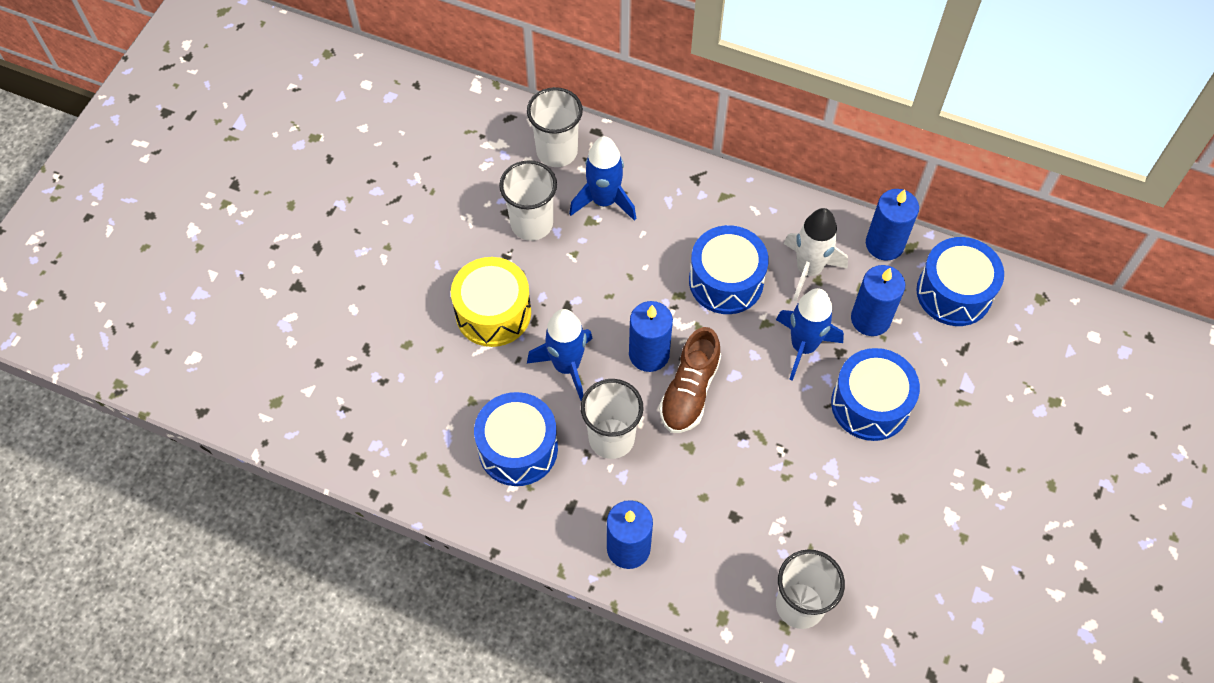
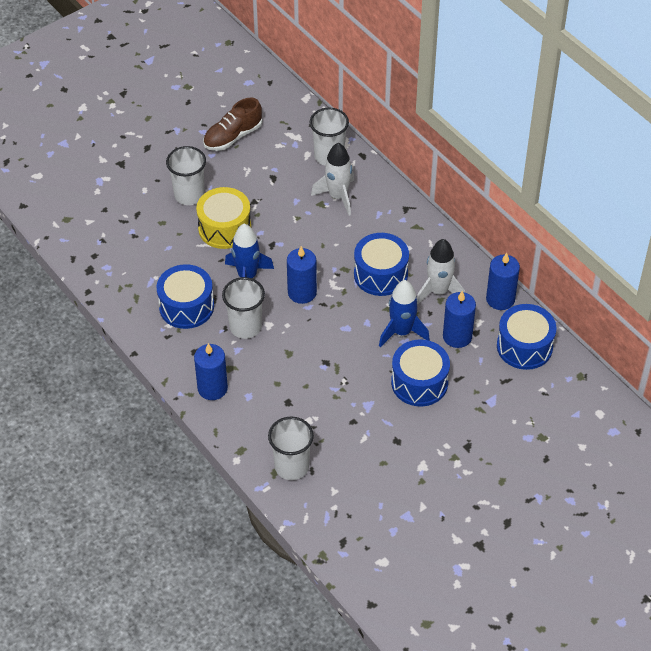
camera: 30 degrees right, 10 degrees down
(531, 224) = (283, 190): white cup -> white cup (189, 195)
(604, 201) = (338, 196): blue rocket -> white rocket
(689, 391) = (311, 324): brown shoe -> brown shoe (233, 136)

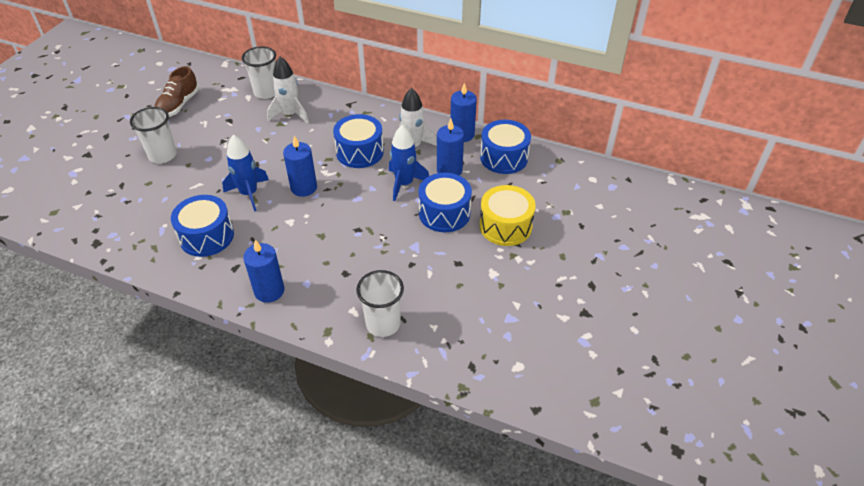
camera: 30 degrees left, 5 degrees down
(224, 228) = (208, 167): yellow drum -> yellow drum (505, 226)
(245, 327) = (270, 231): white cup -> none

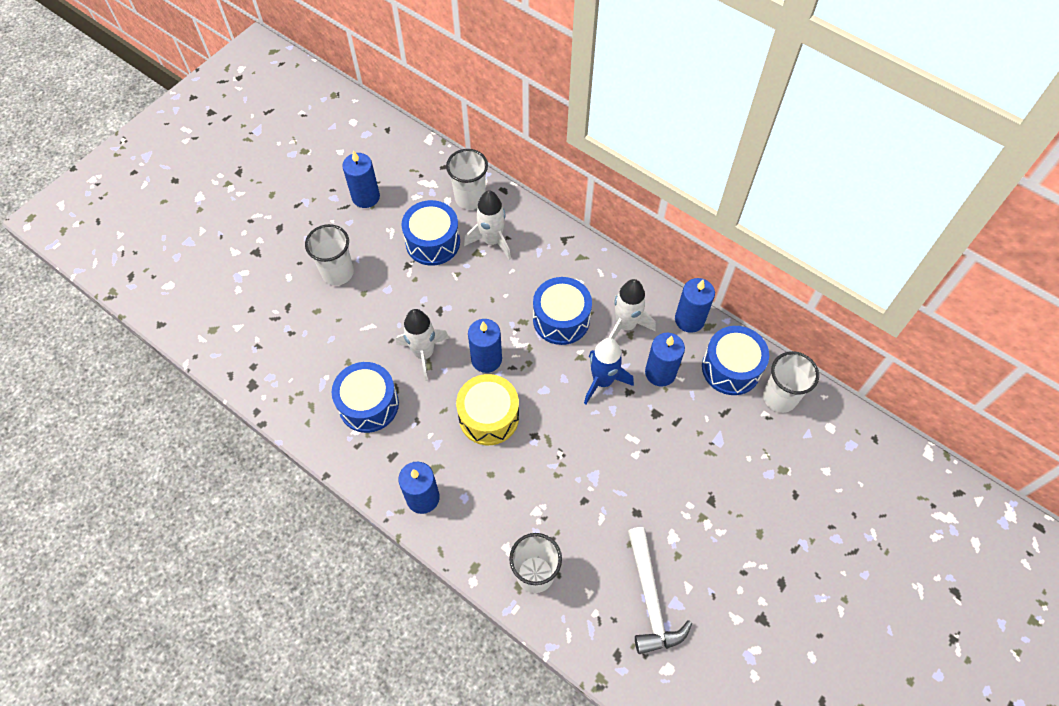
camera: 15 degrees right, 15 degrees up
(178, 105) = (366, 197): brown shoe -> blue candle
(249, 193) = (424, 353): blue rocket -> white rocket
(444, 213) = (639, 436): blue drum -> blue drum (433, 242)
(488, 319) = (650, 599): none -> white hammer
(505, 226) = (705, 473): yellow drum -> yellow drum (489, 417)
(547, 168) = (779, 397): none -> white cup

